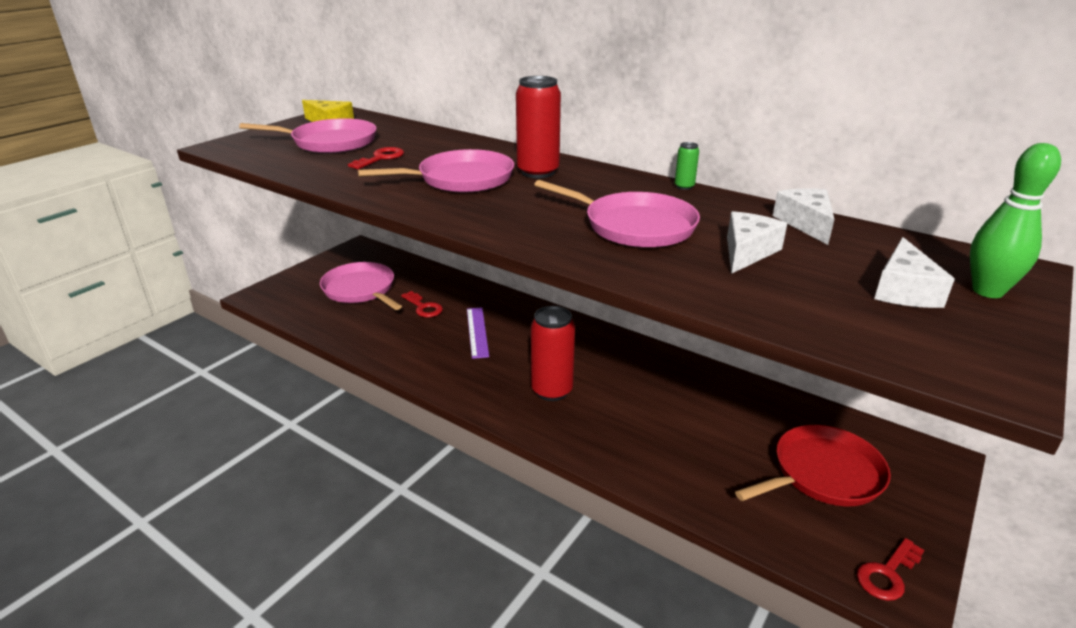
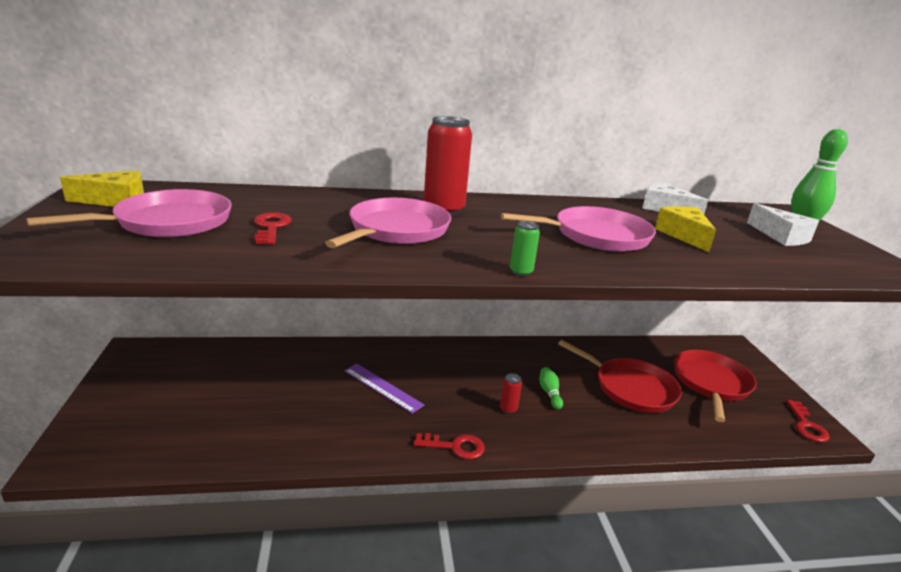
camera: 45 degrees left, 5 degrees down
(361, 290) = (203, 396): pink pan -> none
(423, 307) = (300, 386): red key -> red key (455, 447)
(552, 390) = (508, 409): red can -> red can, size x0.45
(610, 396) = (549, 393): none -> green bowling pin
(684, 186) = (558, 200): green can -> green can (521, 272)
(706, 431) = (631, 388): none -> red pan
(747, 252) = (684, 235): white cheese -> yellow cheese

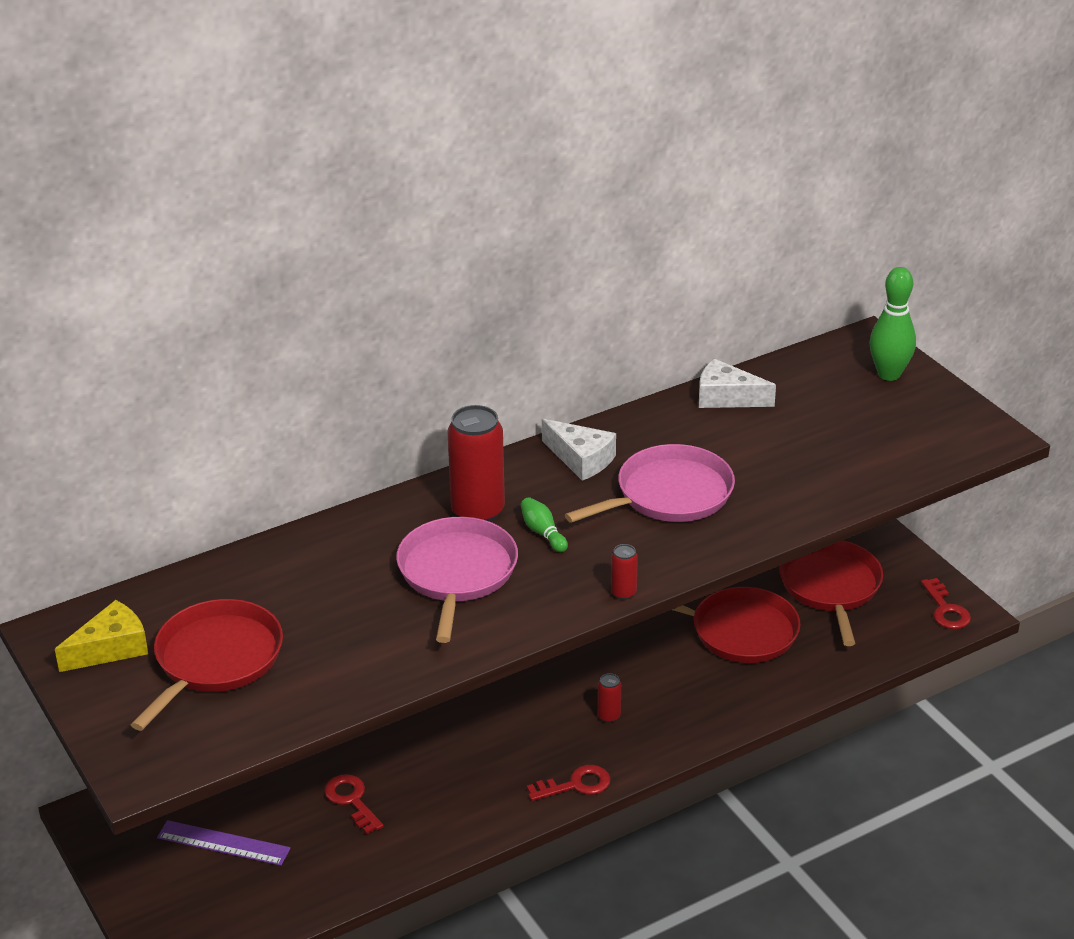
camera: 20 degrees left, 10 degrees up
(168, 222) = (215, 660): pink pan -> red pan
(271, 227) = (327, 624): red key -> red key (351, 800)
(383, 387) = (446, 744): purple ruler -> purple ruler (223, 843)
(521, 272) = (623, 593): green can -> red can
(549, 393) = (646, 675): green bowling pin -> green bowling pin (543, 533)
(684, 235) = (761, 453): yellow cheese -> none
(781, 236) = (867, 409): white cheese -> white cheese (581, 459)

